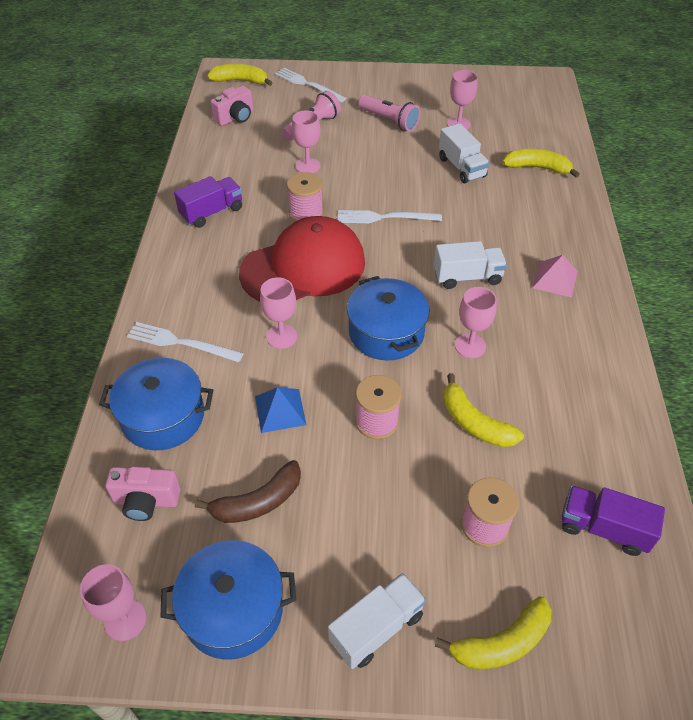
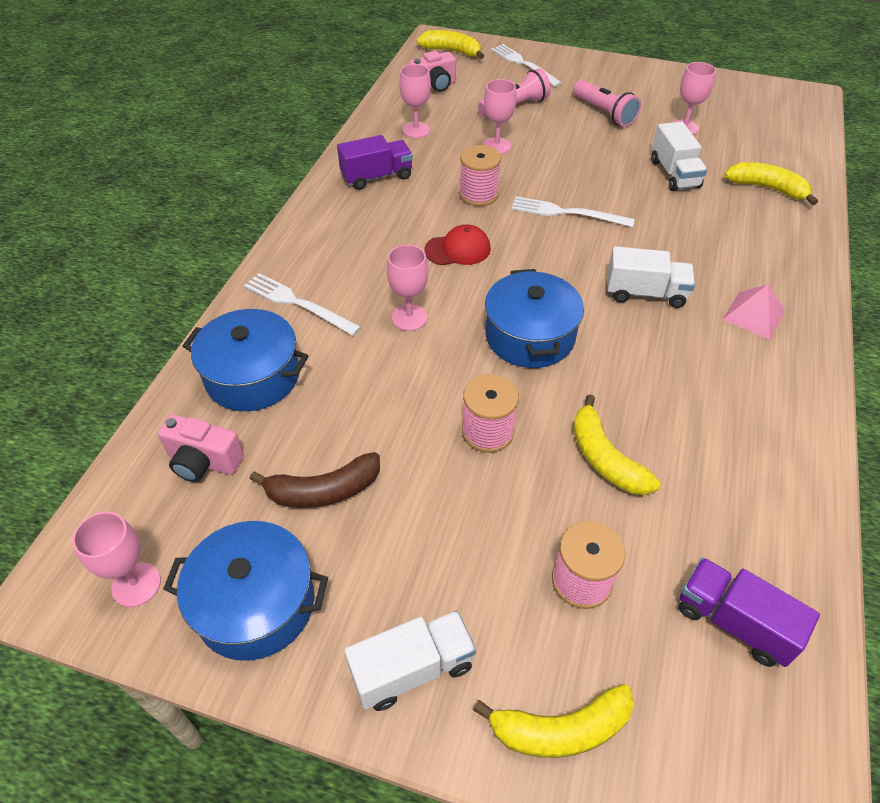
camera: 15 degrees right, 0 degrees up
(280, 410) = (381, 396): blue pyramid -> none
(303, 267) = (458, 249): red cap -> red cap, size x0.45
(470, 346) = (626, 370): pink goblet -> pink goblet (416, 130)

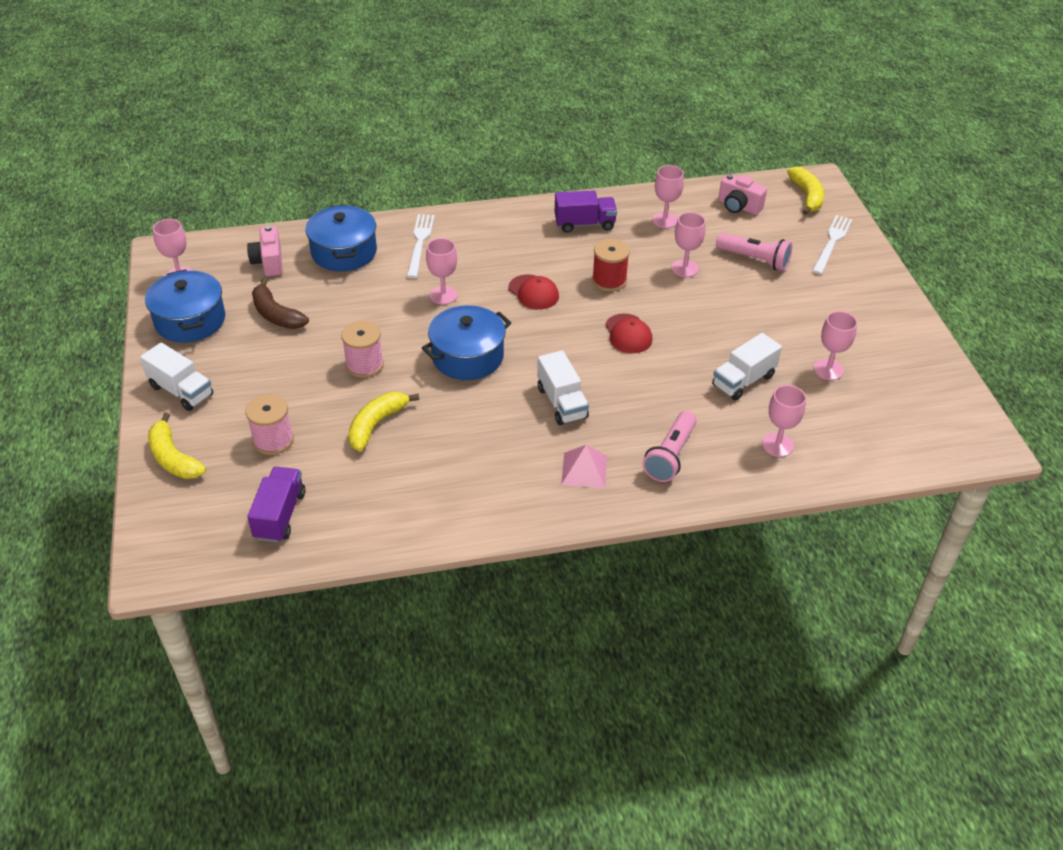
camera: 60 degrees right, 5 degrees down
(377, 177) = (584, 224): purple truck -> purple truck turned 45 degrees counterclockwise
(478, 195) = (609, 280): pink spool -> red spool
(568, 213) = (628, 334): white fork -> red cap
(604, 113) = (800, 314): pink flashlight -> pink flashlight (670, 456)
(767, 188) = (777, 445): yellow banana -> pink goblet

